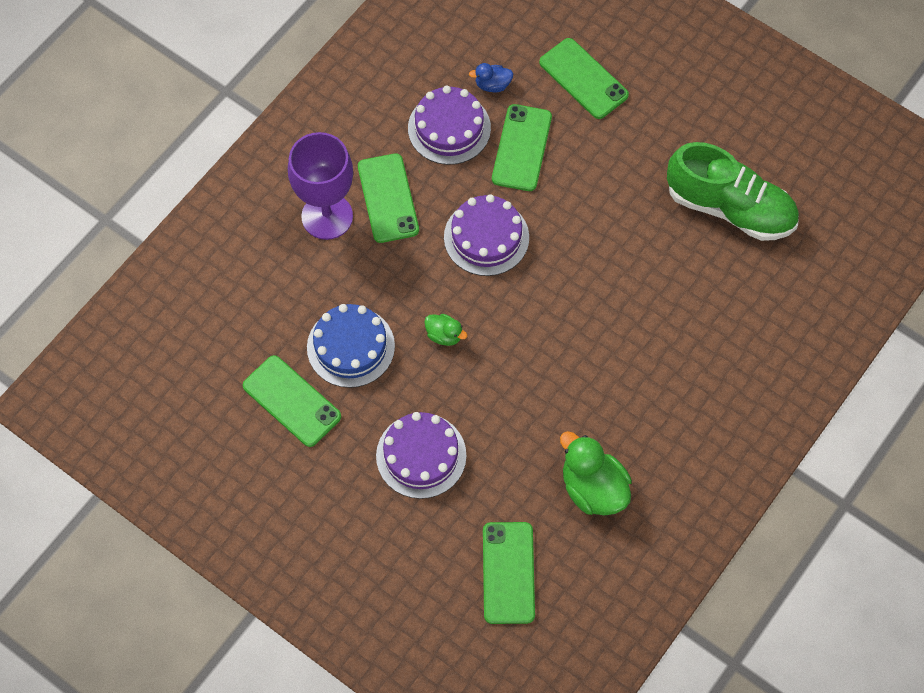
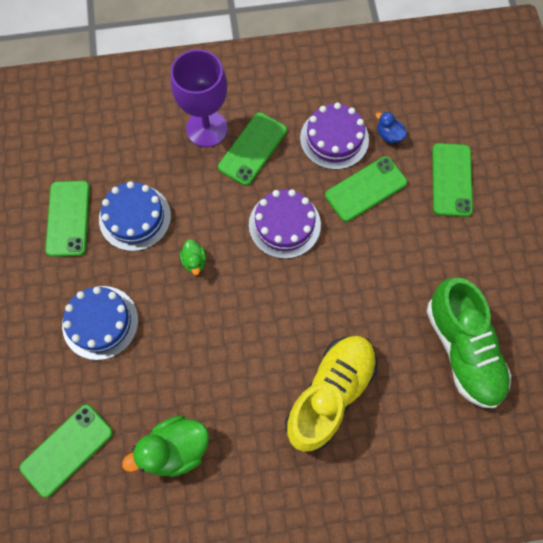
camera: 45 degrees right, 5 degrees up
(421, 455) = (100, 322): purple cake -> blue cake
(593, 488) = (175, 449): green duck -> green duck turned 120 degrees counterclockwise
(666, 335) = (330, 394): none -> yellow shoe

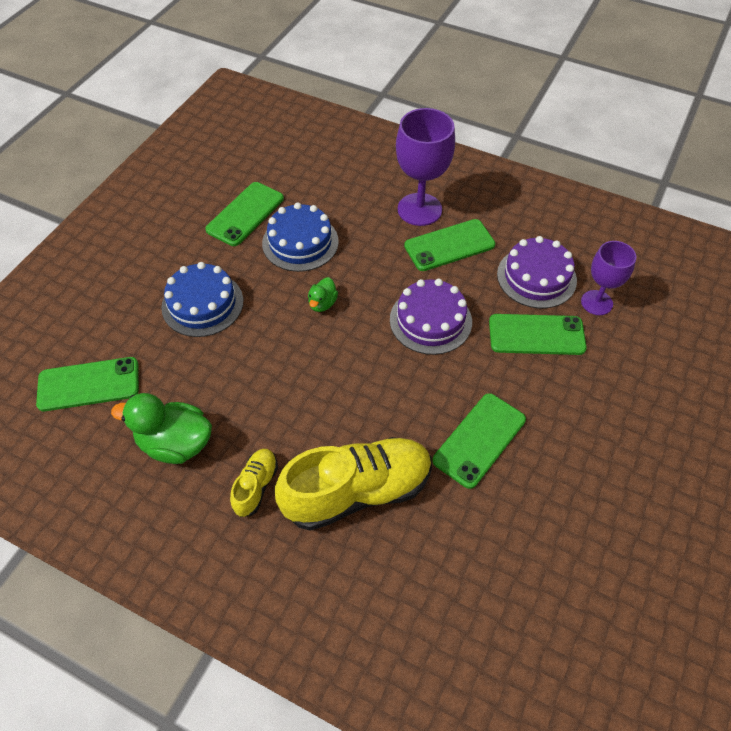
camera: 35 degrees right, 15 degrees down
(259, 439) = (256, 486): none -> yellow shoe
(389, 135) = (596, 303): blue duck -> purple goblet
(451, 180) = (637, 376): green phone -> green phone (479, 440)
(462, 349) = (532, 540): green shoe -> none

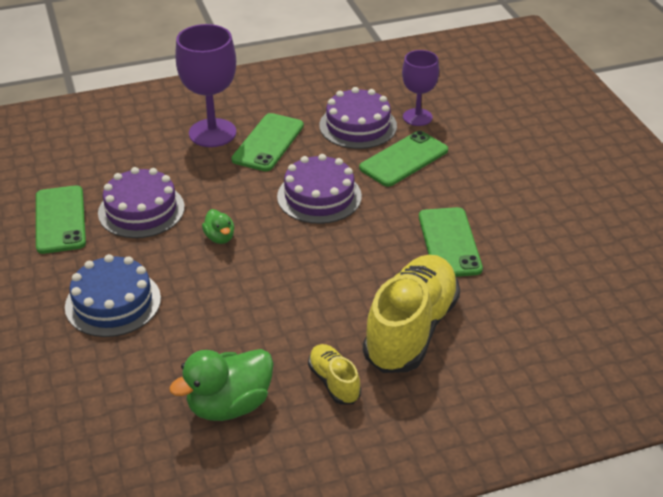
camera: 45 degrees left, 15 degrees down
(89, 384) = (86, 425): green phone -> none
(300, 242) = (141, 210): blue cake -> purple cake

